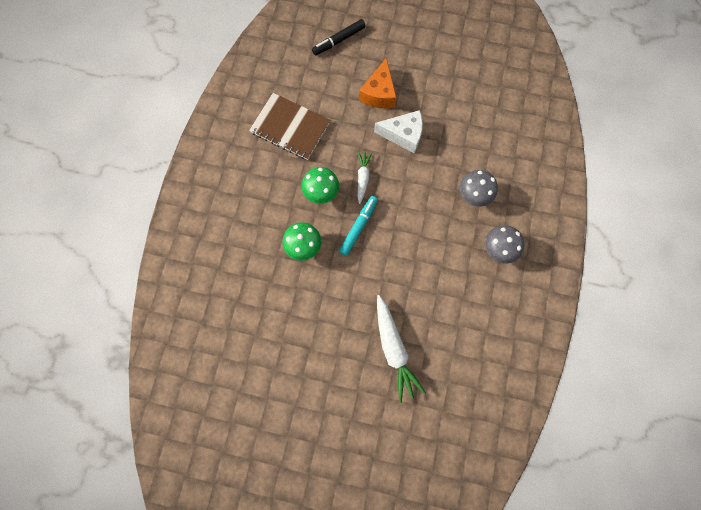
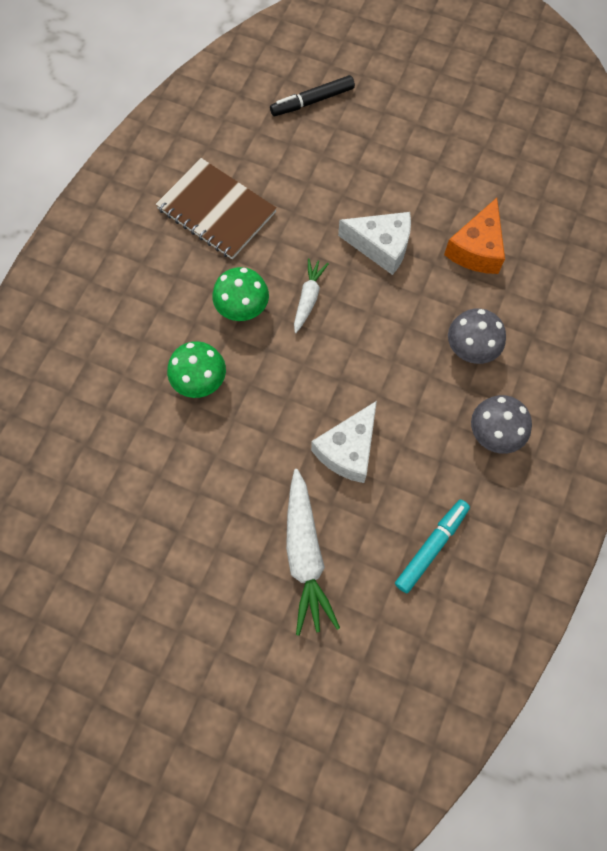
camera: 10 degrees right, 5 degrees down
(358, 227) = (288, 367): turquoise marker -> turquoise marker (431, 547)
(379, 93) = (357, 182): orange cheese -> orange cheese (476, 249)
(408, 275) = (348, 450): none -> white cheese

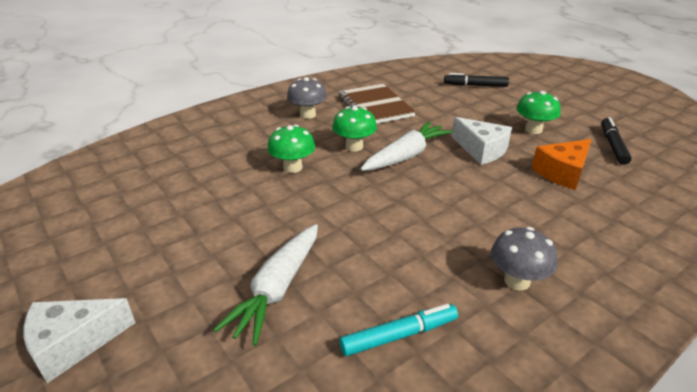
camera: 30 degrees right, 35 degrees down
(308, 298) = (406, 156): white carrot -> white carrot, size x1.74
(348, 450) = (371, 240): white cheese -> white cheese (73, 344)
(419, 177) = (533, 129): none -> green mushroom
(470, 349) = (524, 221): grey mushroom -> grey mushroom (308, 115)
(509, 170) = (613, 145): none -> black marker

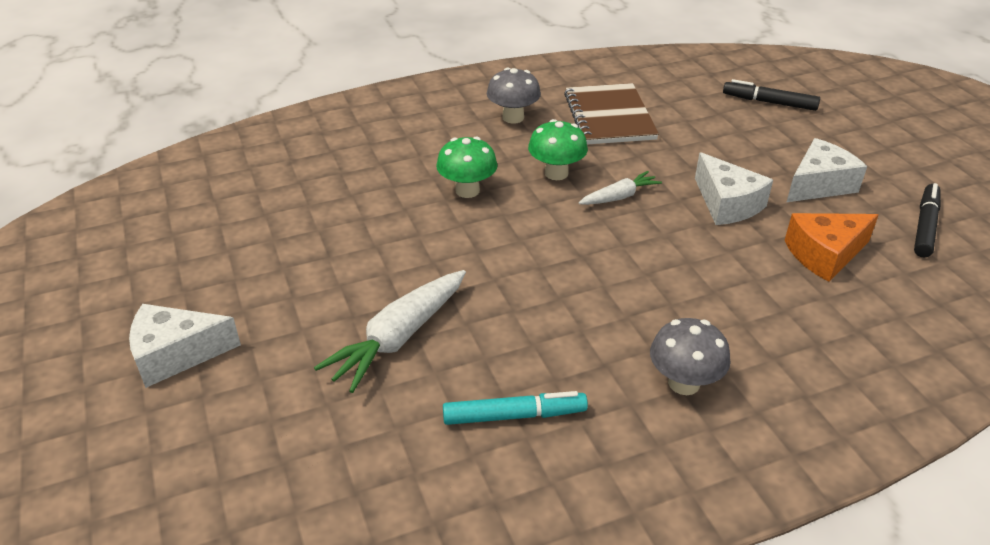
camera: 15 degrees right, 5 degrees up
(406, 156) = (619, 197): white carrot -> white carrot, size x0.57
(533, 129) = (819, 184): green mushroom -> white cheese

